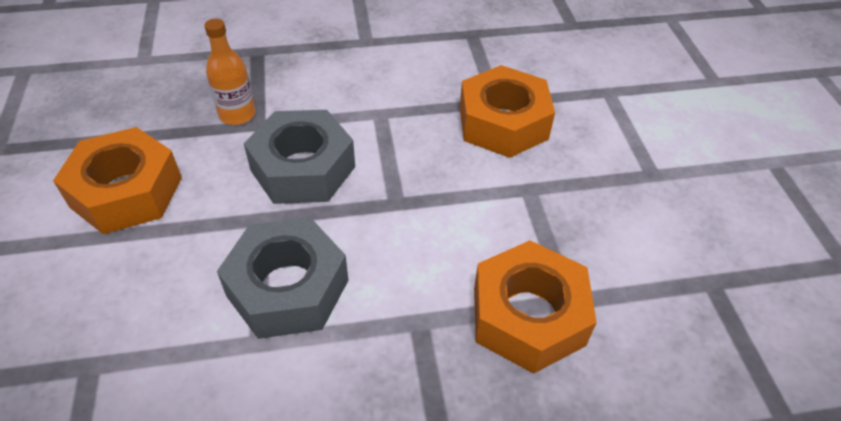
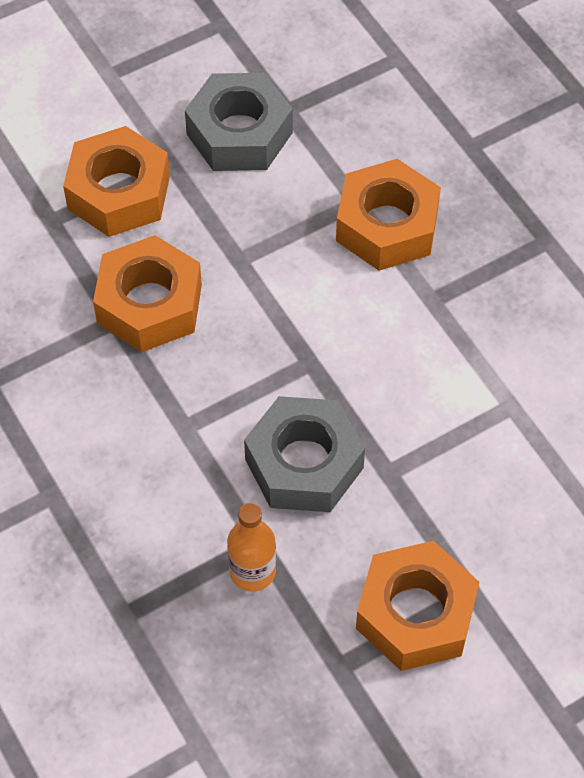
camera: 110 degrees left, 10 degrees up
(288, 288) = (451, 409): grey nut -> grey nut (239, 133)
(627, 134) = (119, 192): none -> orange nut

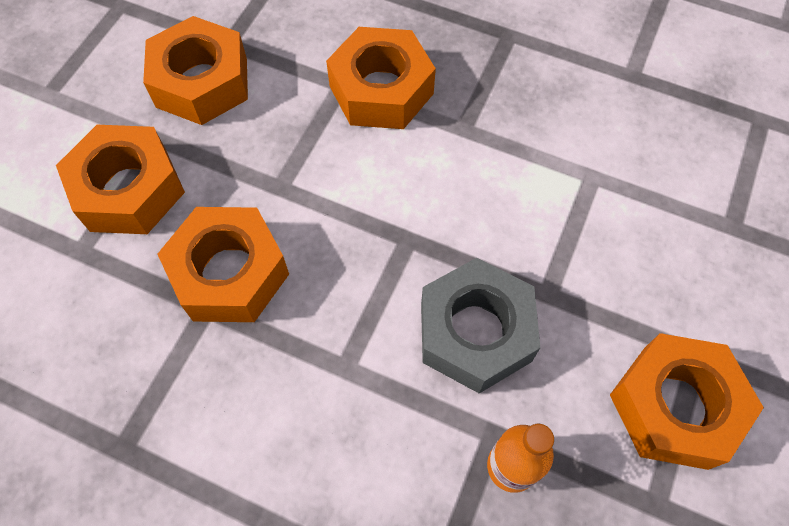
camera: 35 degrees left, 5 degrees up
(239, 133) = (202, 82): grey nut -> orange nut

